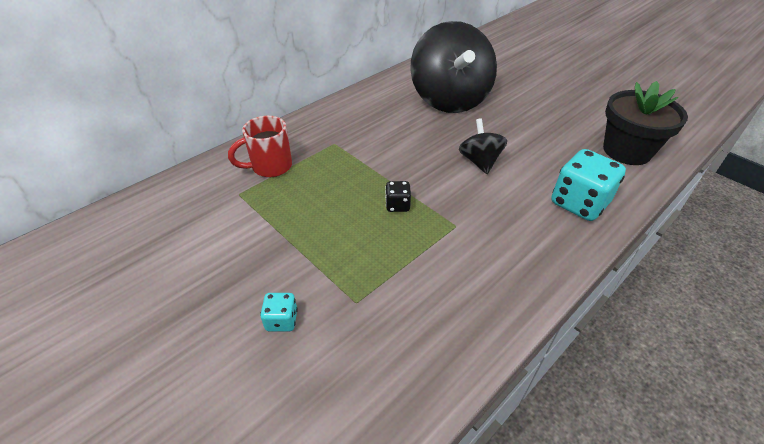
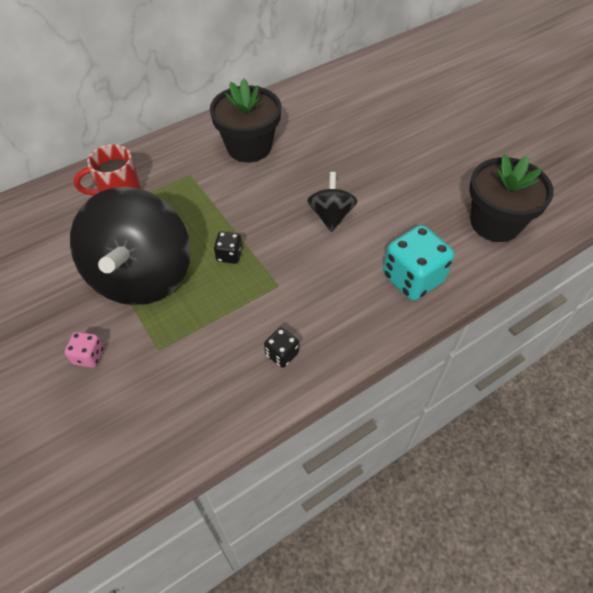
camera: 10 degrees right, 10 degrees up
(282, 320) = (88, 356): turquoise dice -> pink dice
(381, 117) = (249, 147): none -> black flower pot
(449, 99) = (330, 133): black spinning top -> black spinning top (141, 276)
(487, 288) = (282, 354): none -> black dice

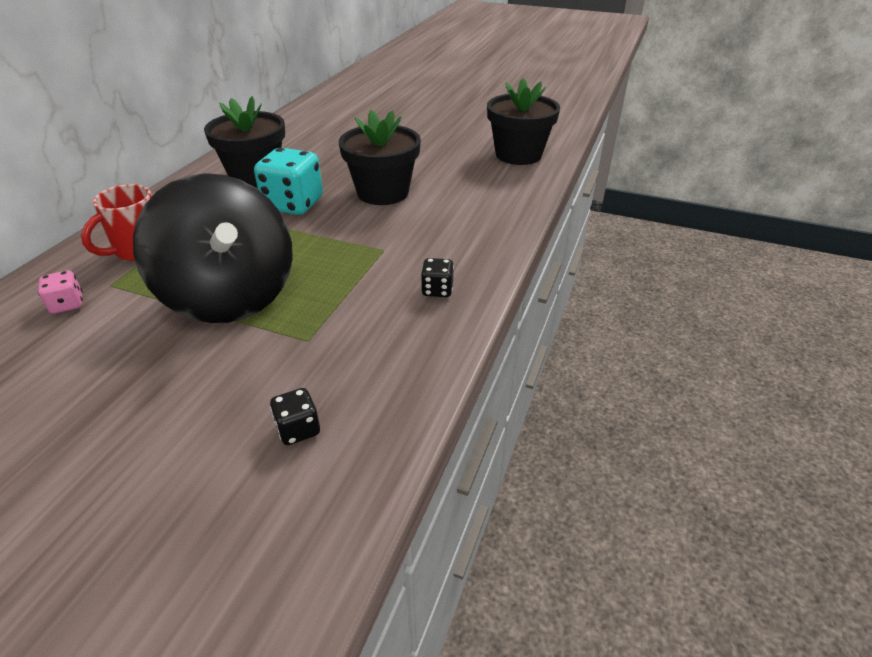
camera: 35 degrees left, 15 degrees down
(88, 356) = (229, 380): pink dice -> pink dice (67, 304)
(229, 255) = (312, 248): black dice -> black dice (298, 429)
(331, 215) = (383, 192): black spinning top -> black flower pot
(412, 278) = (493, 204): turquoise dice -> turquoise dice (293, 204)

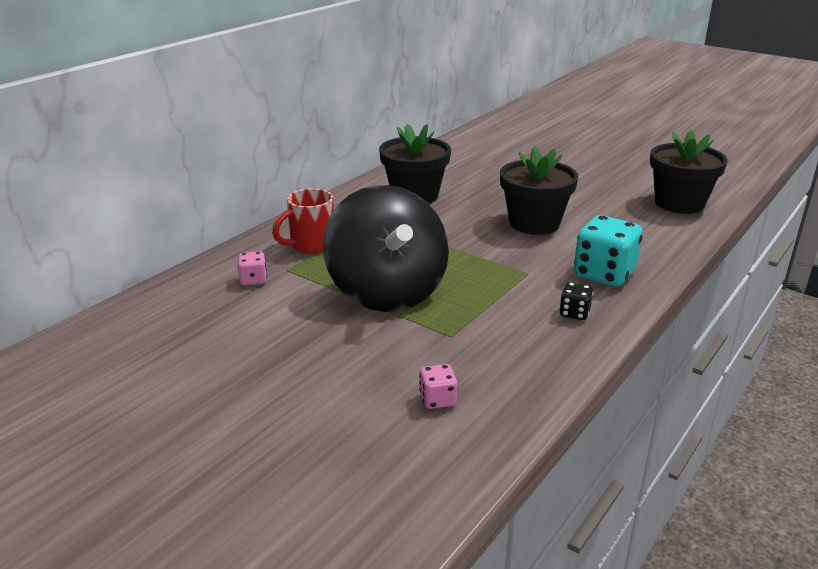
camera: 15 degrees right, 10 degrees down
(293, 204) = (448, 224): turquoise dice -> turquoise dice (604, 274)
(298, 429) = (437, 400): black dice -> pink dice

